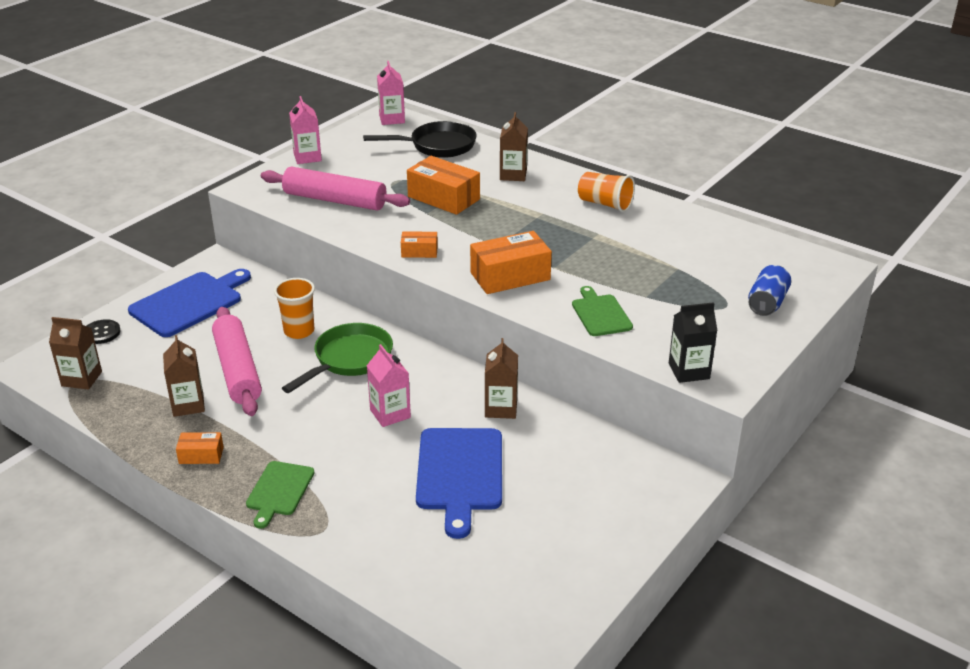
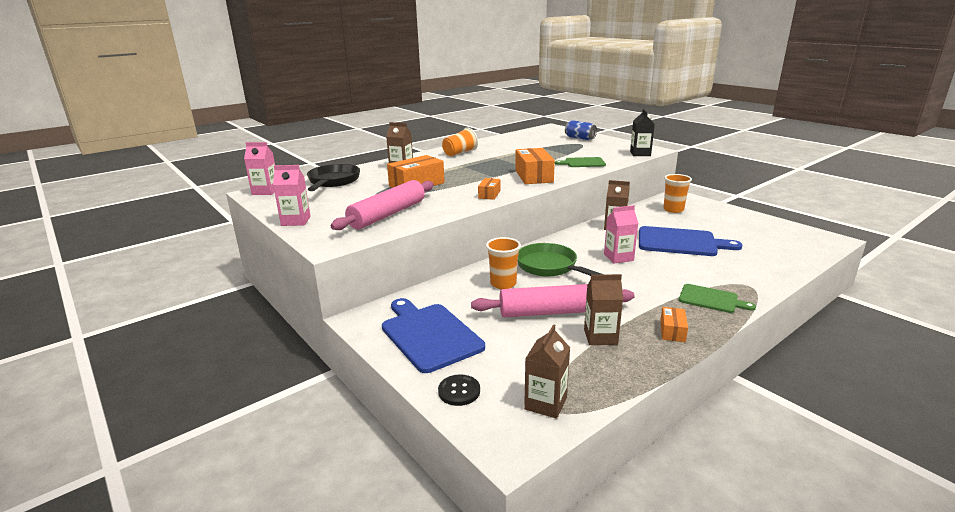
camera: 75 degrees left, 10 degrees down
(605, 472) = (673, 209): none -> orange cup

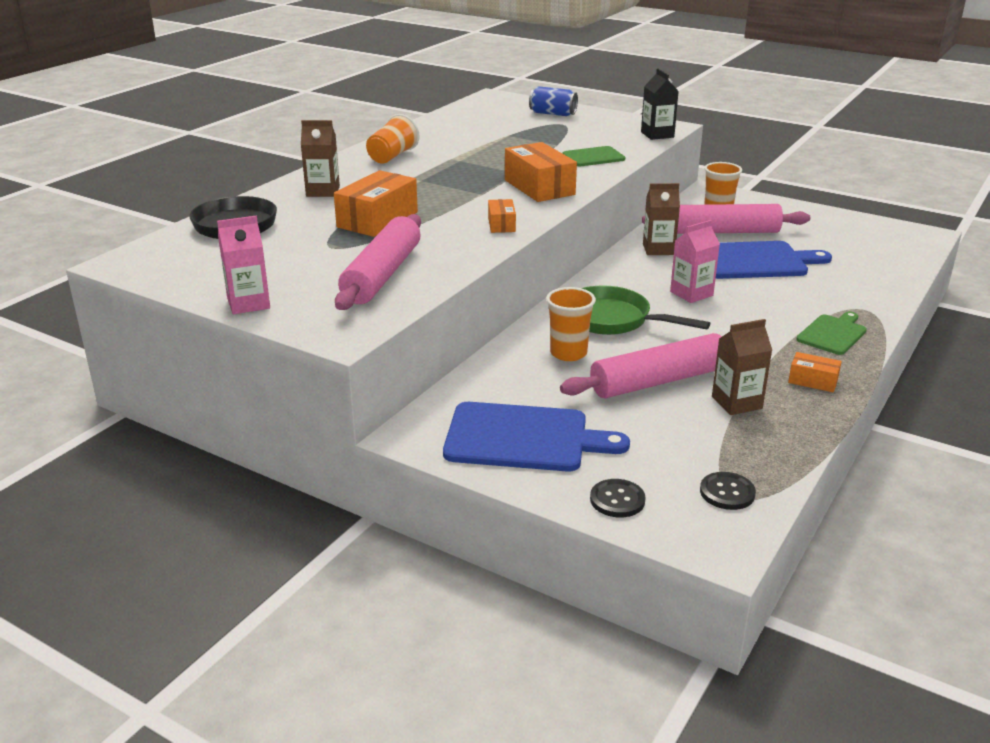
camera: 20 degrees left, 5 degrees up
(265, 191) = (137, 259): pink carton -> none
(429, 334) = (524, 438): blue cutting board -> blue cutting board turned 150 degrees clockwise
(545, 403) = (727, 492): brown carton -> black button
(670, 221) = (724, 232): none -> pink rolling pin
(672, 331) = (813, 381): orange box -> orange box turned 60 degrees counterclockwise
(711, 299) = (833, 334): green cutting board -> green cutting board turned 60 degrees counterclockwise

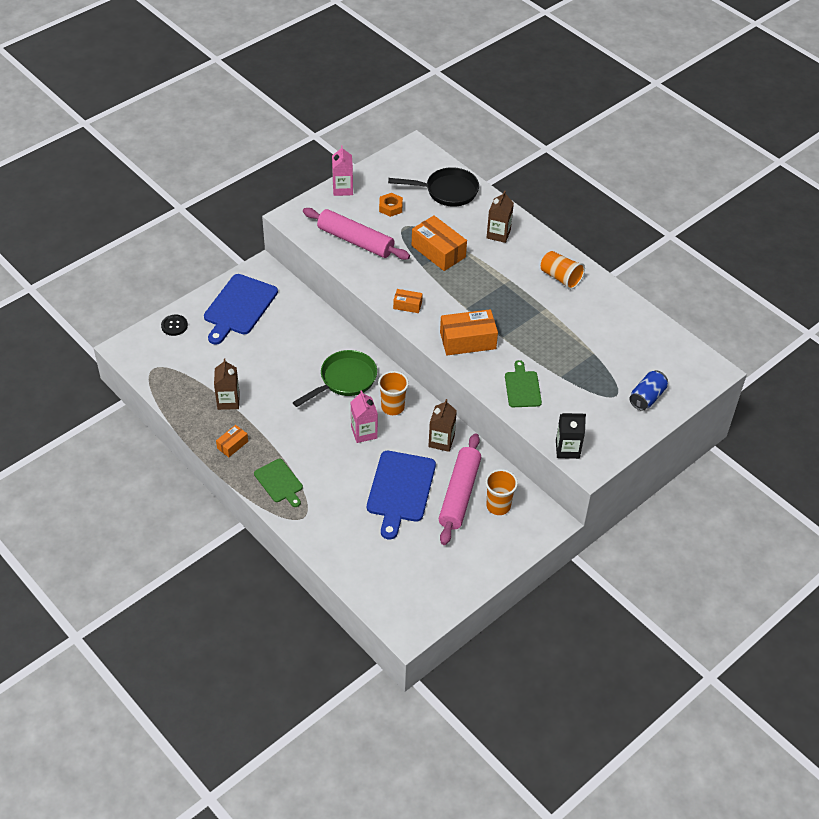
camera: 105 degrees right, 20 degrees up
(288, 261) = (390, 207): none -> orange nut
(568, 353) = (313, 347): orange cup -> orange cup (392, 407)
(658, 381) = (265, 376): pink rolling pin -> none
(727, 492) = (158, 366): black button -> none

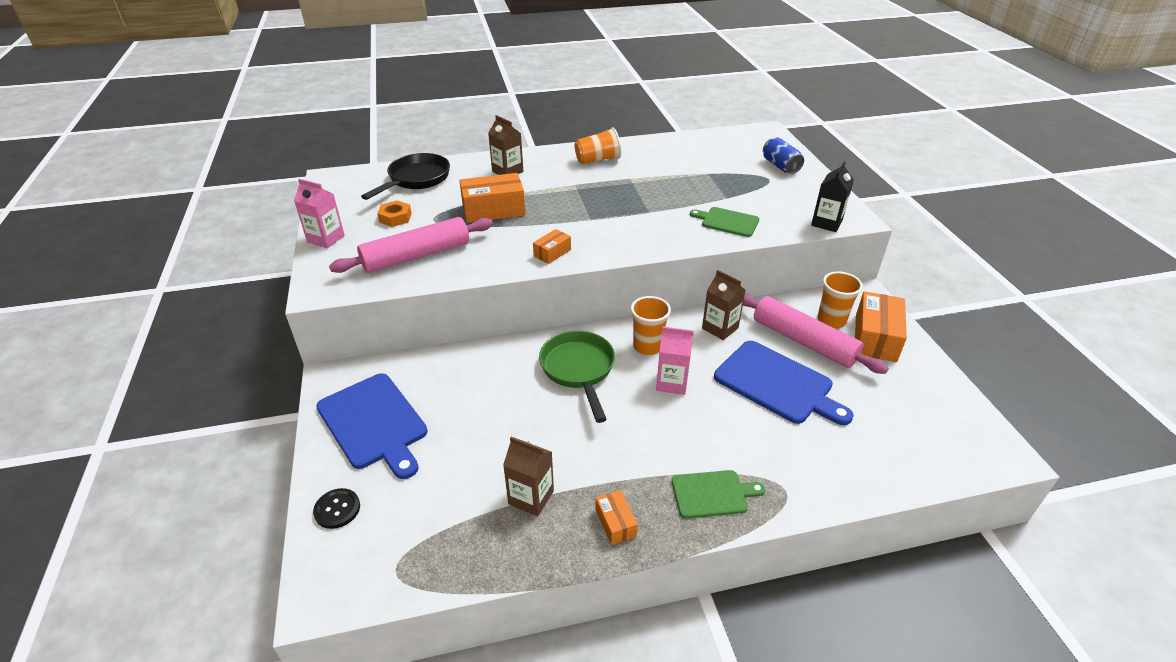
camera: 60 degrees left, 10 degrees down
(468, 340) = (637, 232): orange box -> orange box (875, 337)

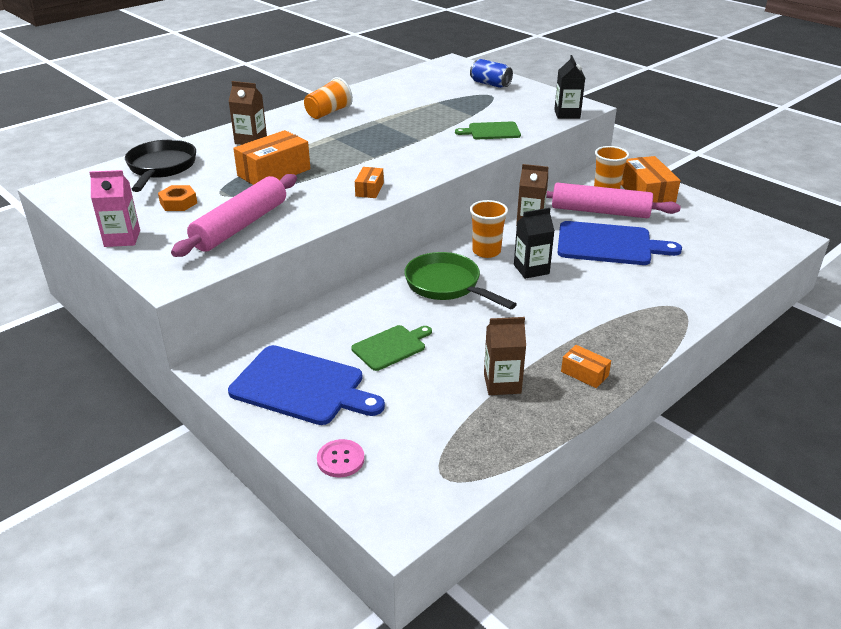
camera: 30 degrees left, 5 degrees down
(337, 509) = (340, 459): black button -> pink button
(672, 383) = (531, 269): pink carton -> black carton
(712, 494) = (634, 328): green cutting board -> green cutting board (391, 347)

